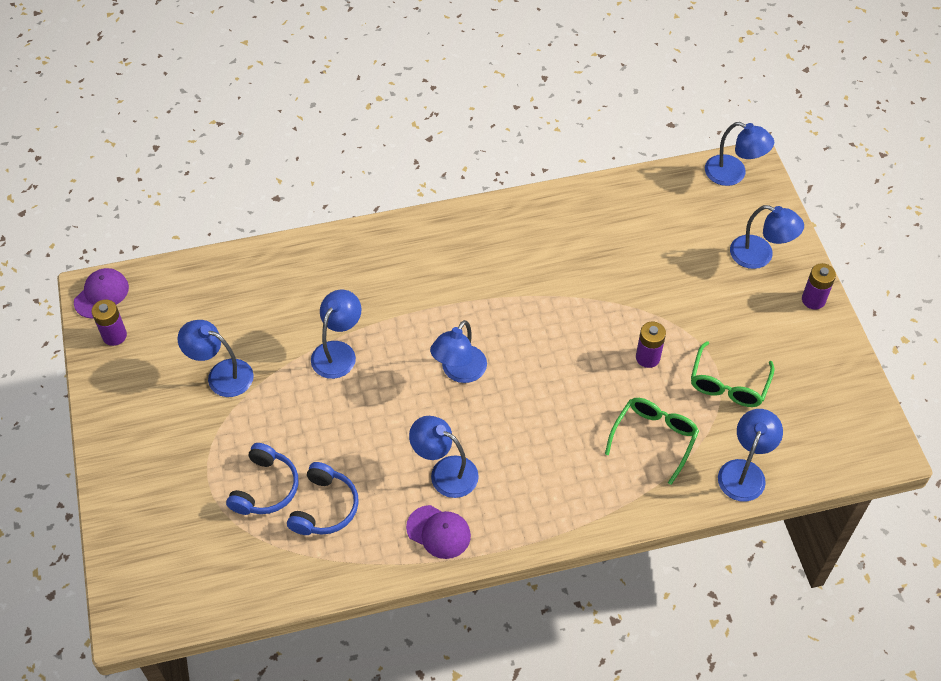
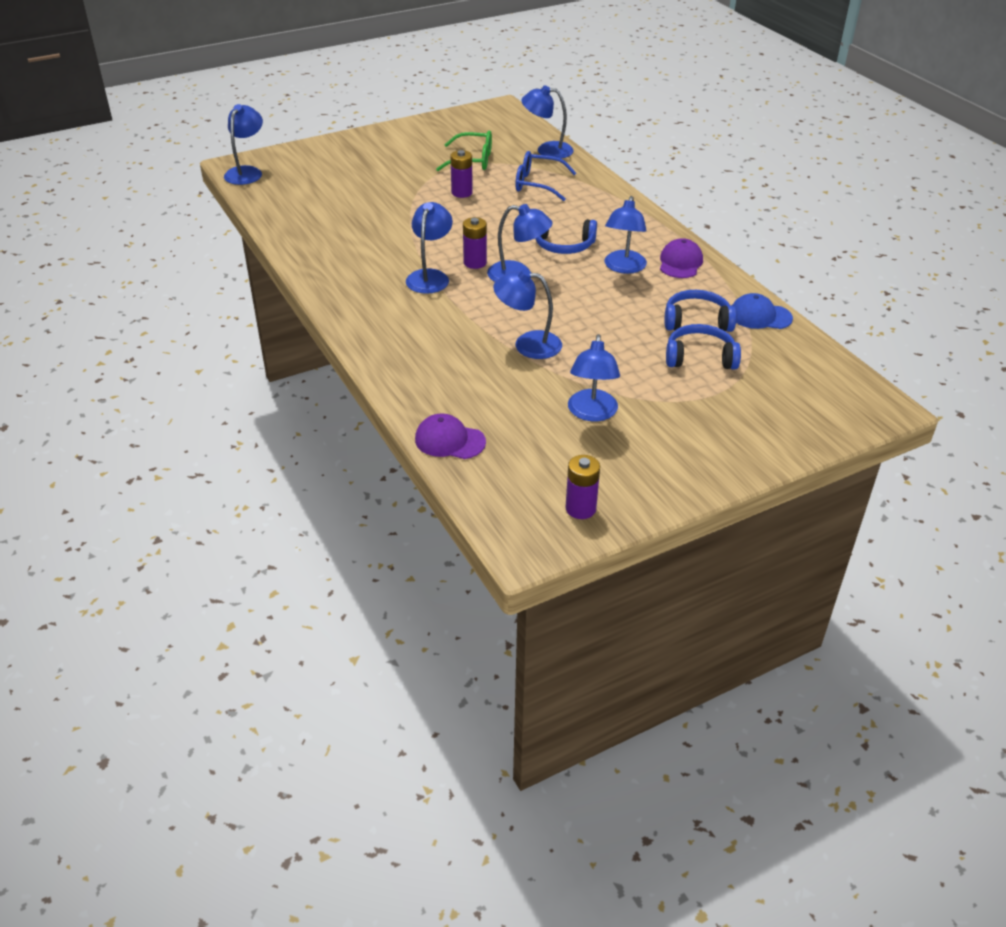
camera: 105 degrees left, 15 degrees down
(101, 294) = (526, 538): purple cap -> purple cap (449, 441)
(313, 572) = (760, 316): none -> blue cap
(506, 428) = (563, 245): none -> blue headphones
(654, 438) = (538, 184): green glasses -> blue glasses
(760, 255) = (338, 156): blue lamp -> blue lamp (430, 276)
(813, 300) = (377, 135): purple battery -> purple battery (475, 263)

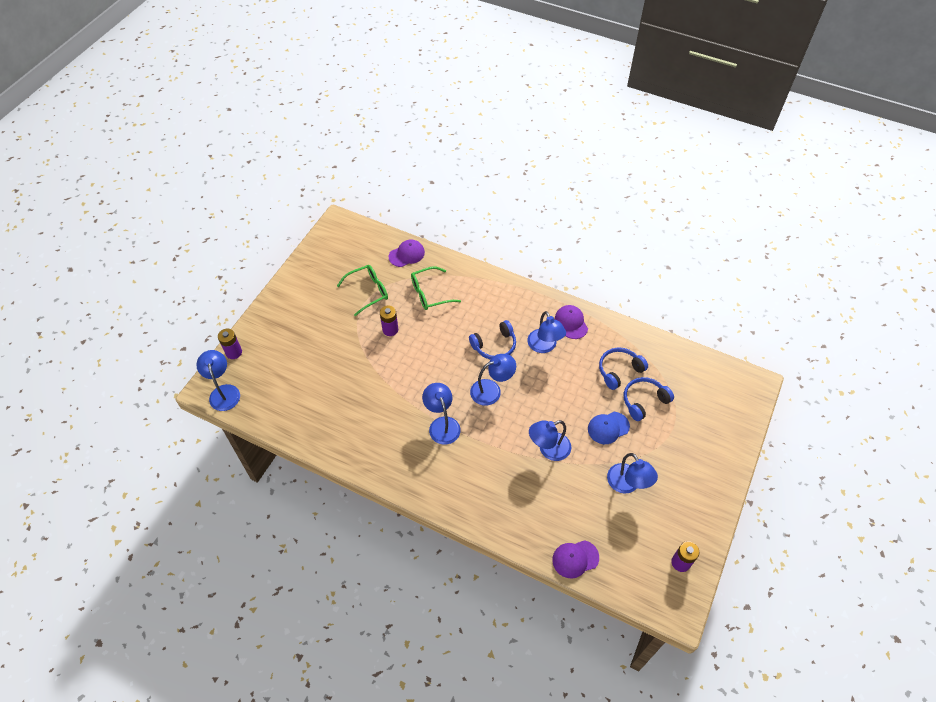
camera: 35 degrees left, 15 degrees up
(475, 263) = (457, 394): purple battery -> purple battery (234, 352)
(538, 184) = (430, 293): blue glasses -> green glasses
(547, 150) = (406, 254): blue lamp -> purple cap
(760, 316) = (646, 345): blue cap -> blue cap (608, 428)

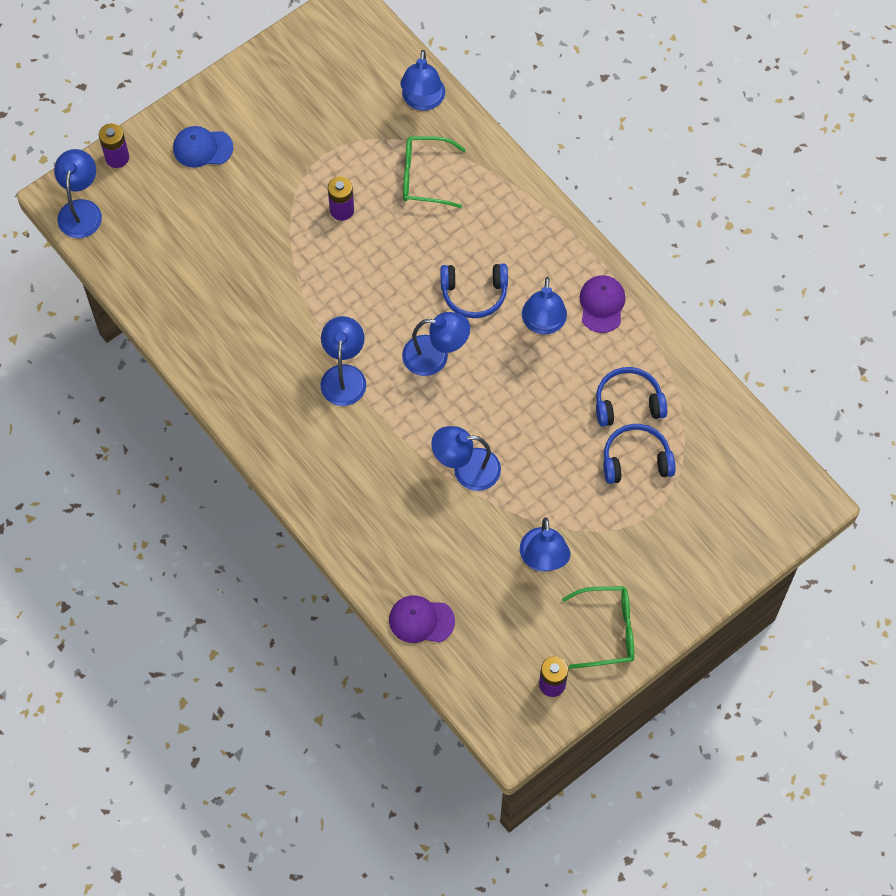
camera: 25 degrees right, 10 degrees up
(368, 292) = (338, 139): green glasses -> green glasses (607, 630)
(406, 254) = (422, 101): purple cap -> blue lamp
(608, 428) = (564, 475): blue cap -> blue cap (202, 148)

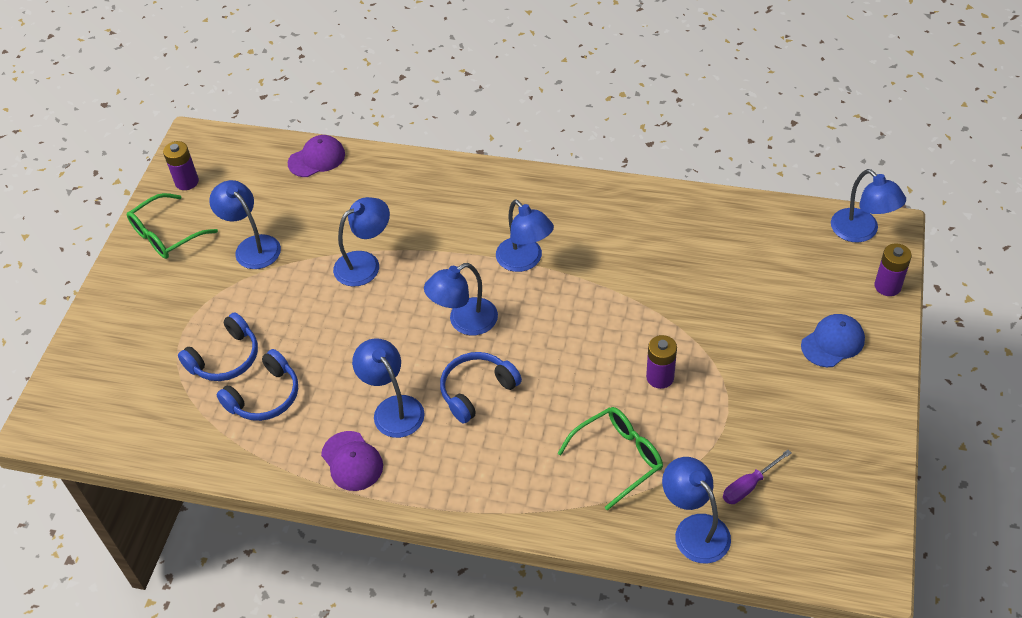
camera: 145 degrees right, 15 degrees down
(362, 101) = (749, 486): none -> purple screwdriver

